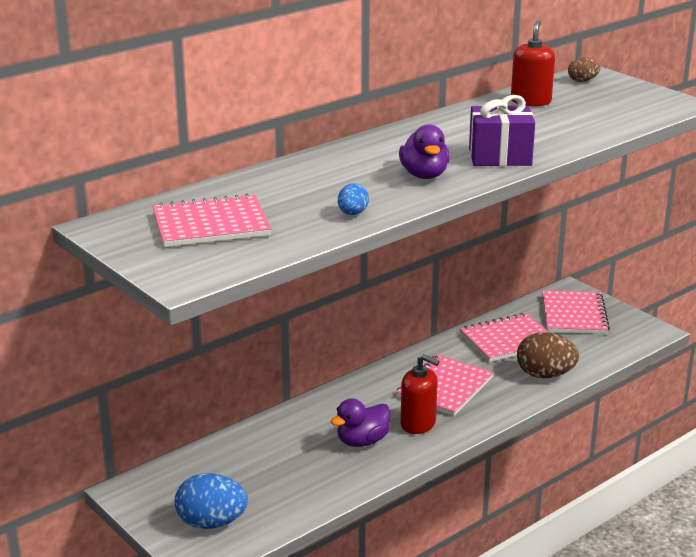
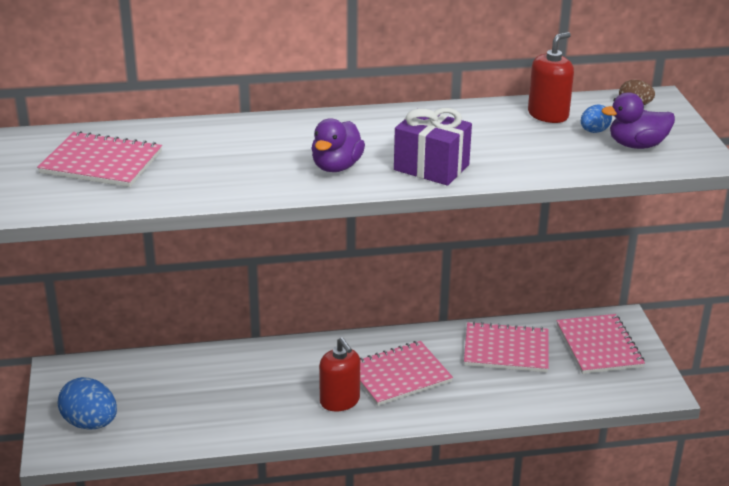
camera: 30 degrees right, 5 degrees up
(352, 214) = (223, 187): blue egg -> blue egg (594, 131)
(362, 441) = (276, 399): purple duck -> purple duck (636, 145)
(545, 375) = (504, 397): brown egg -> none
(574, 314) = (599, 346): pink notebook -> pink notebook turned 45 degrees counterclockwise

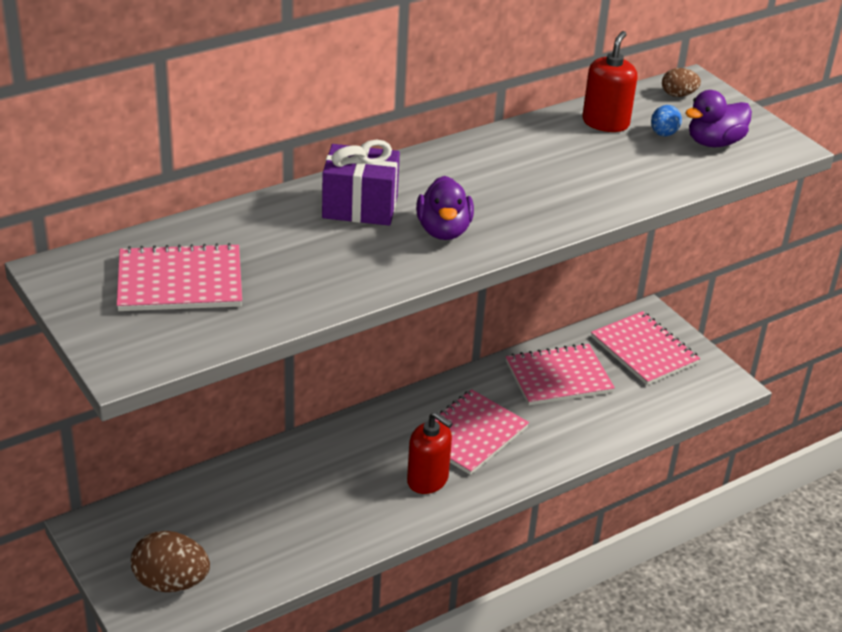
camera: 25 degrees left, 5 degrees up
(90, 423) = (171, 582): blue egg -> brown egg
(431, 167) = (540, 211): purple gift -> purple gift (360, 207)

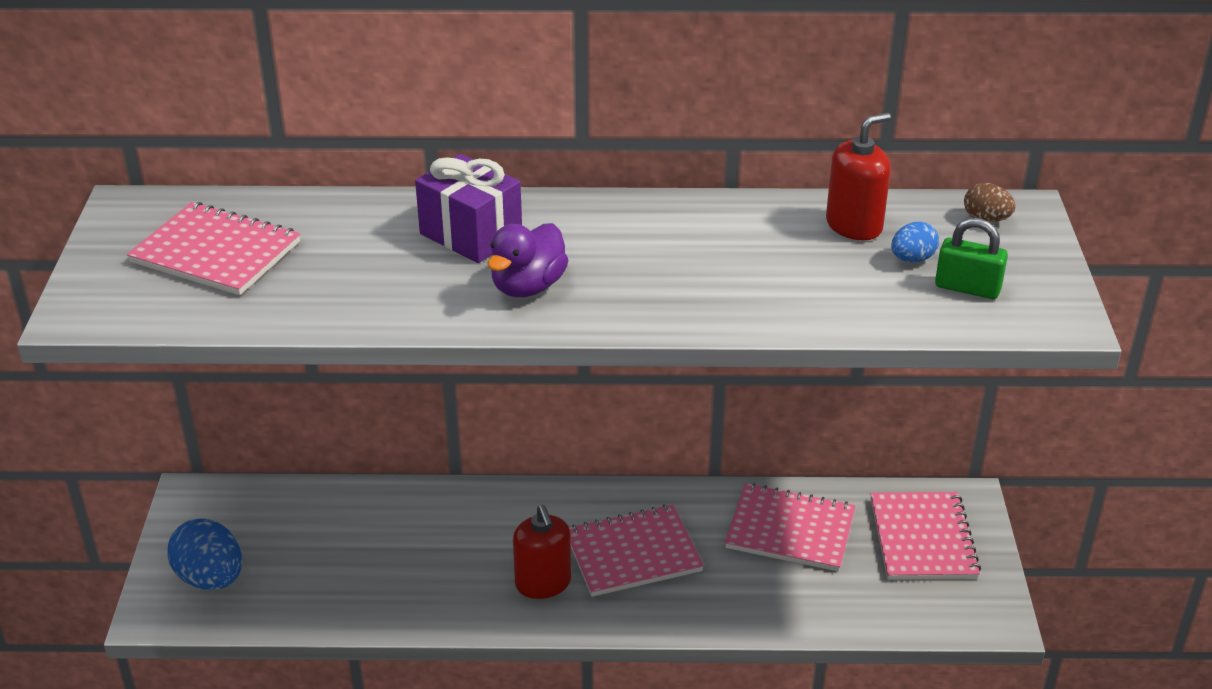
camera: 35 degrees right, 0 degrees up
(171, 582) = (211, 578): brown egg -> blue egg
(714, 142) = (967, 288): purple duck -> green padlock

